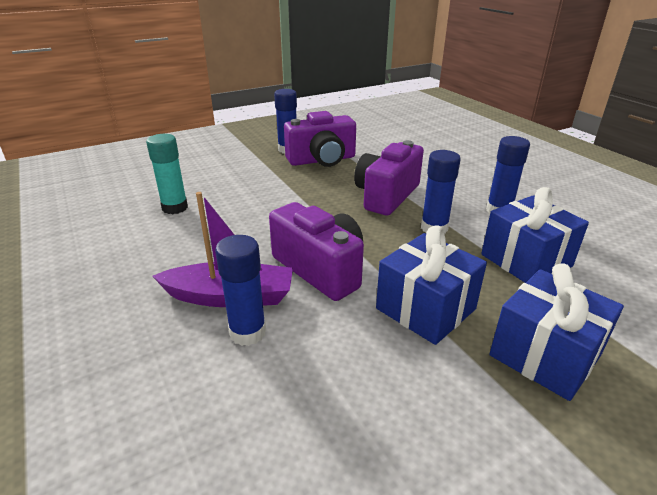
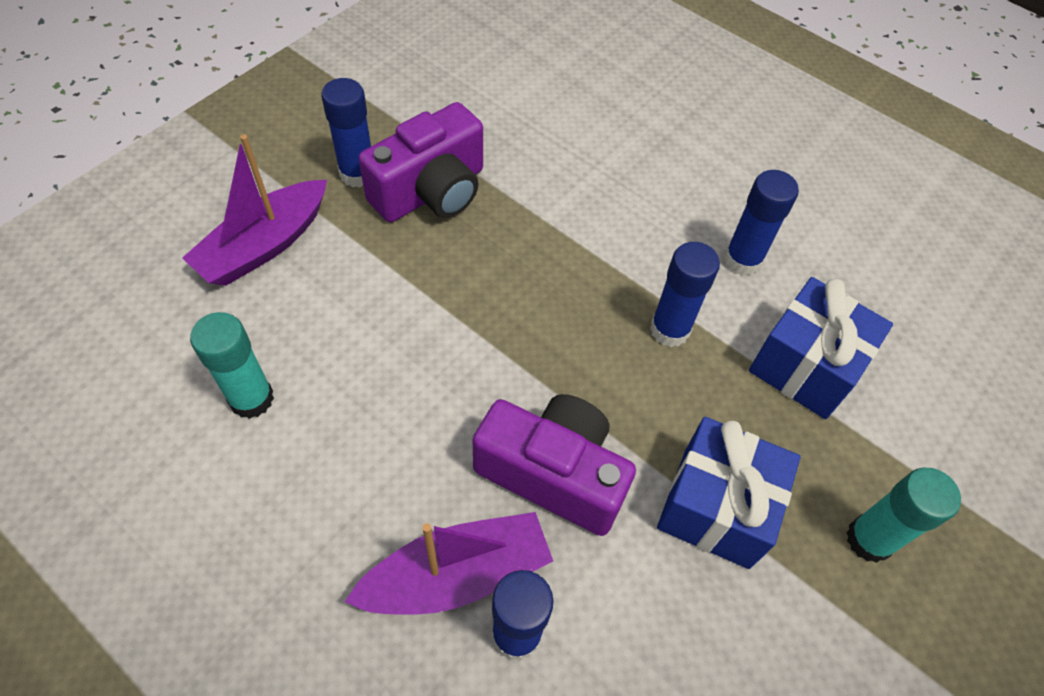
camera: 25 degrees left, 25 degrees up
(224, 163) = (264, 245): none -> purple boat
(386, 196) = (574, 267): purple camera -> none
(545, 355) = (869, 539): blue gift -> turquoise glue stick

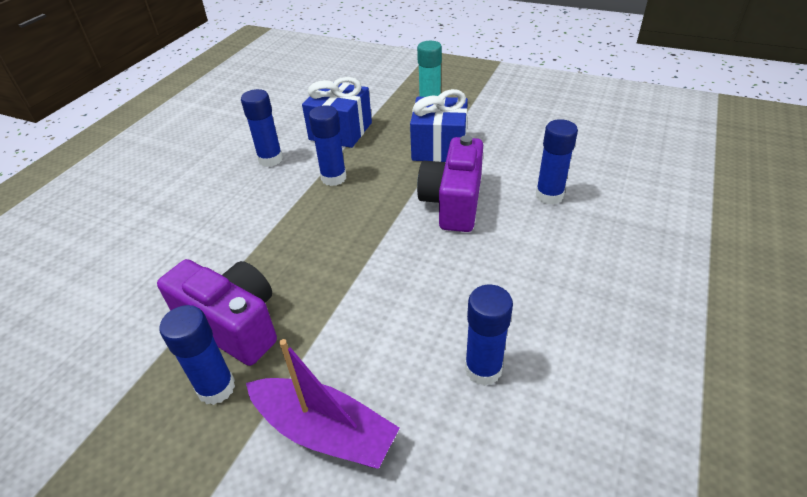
camera: 100 degrees left, 15 degrees down
(251, 399) = (483, 369): turquoise glue stick -> blue glue stick
(457, 574) = (535, 224): purple boat -> none

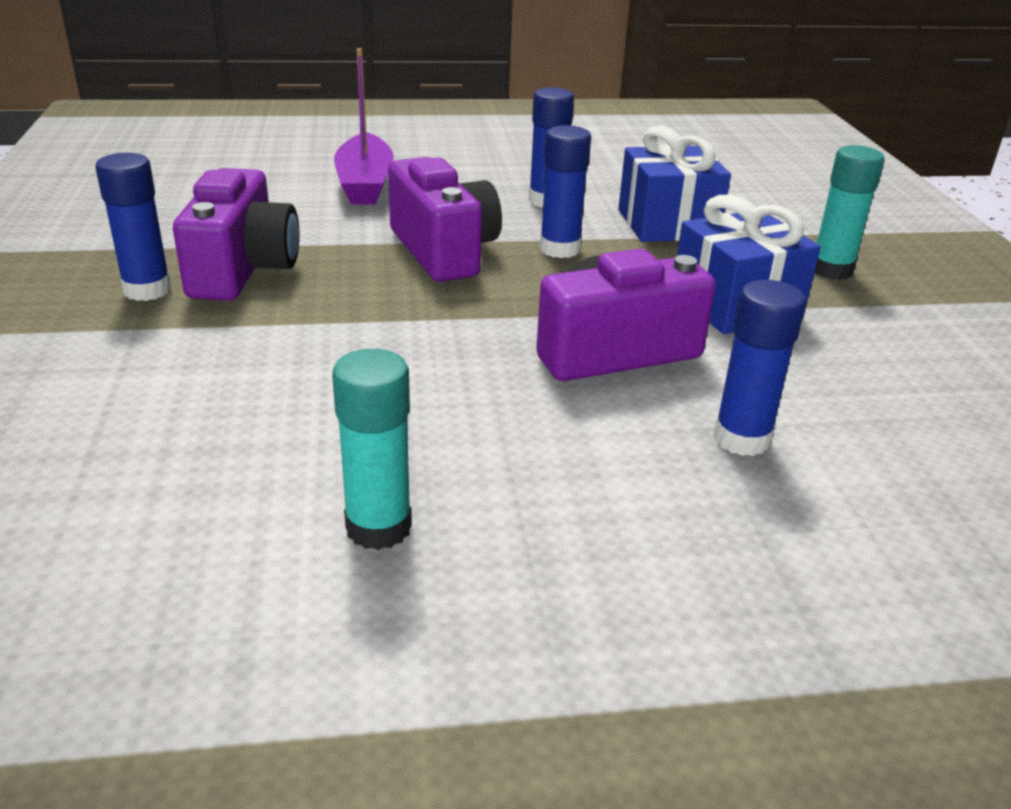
camera: 55 degrees right, 10 degrees down
(294, 222) = (443, 251): none -> purple camera
(325, 431) = (117, 371): purple boat -> purple boat (365, 184)
(483, 369) = (280, 463): blue glue stick -> none
(560, 344) = (378, 527): none -> turquoise glue stick

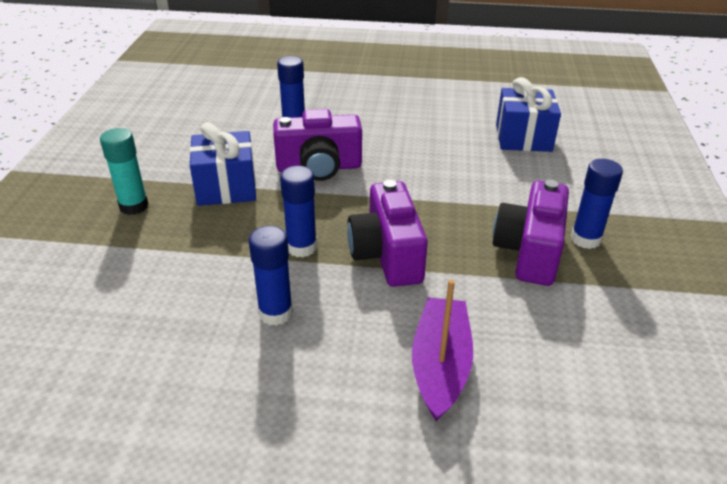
camera: 165 degrees left, 5 degrees up
(378, 527) = (446, 114): turquoise glue stick -> none
(667, 224) = (197, 267): blue gift -> blue gift (523, 138)

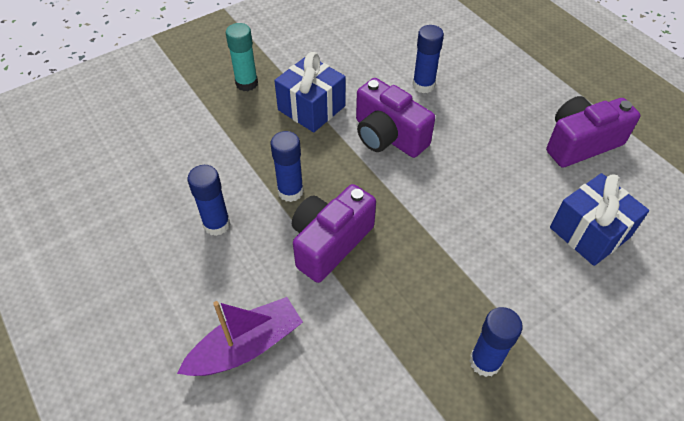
camera: 50 degrees right, 15 degrees up
(529, 252) = (425, 330): purple camera -> purple camera (580, 143)

